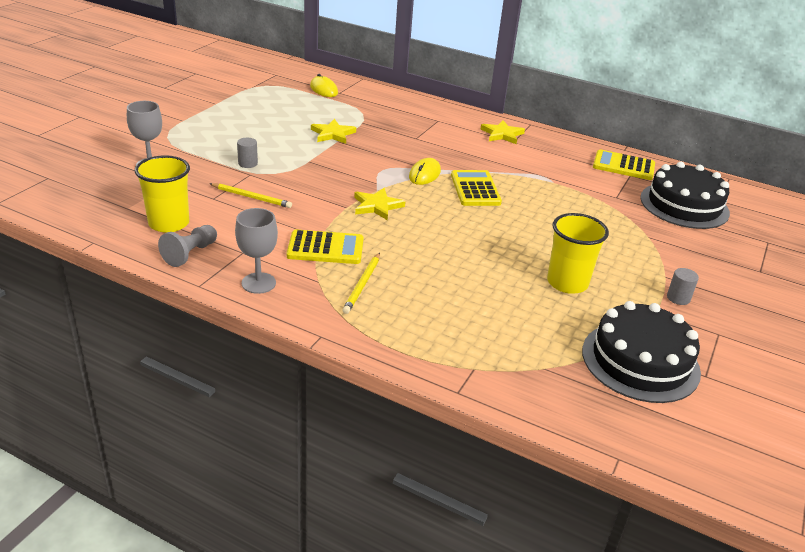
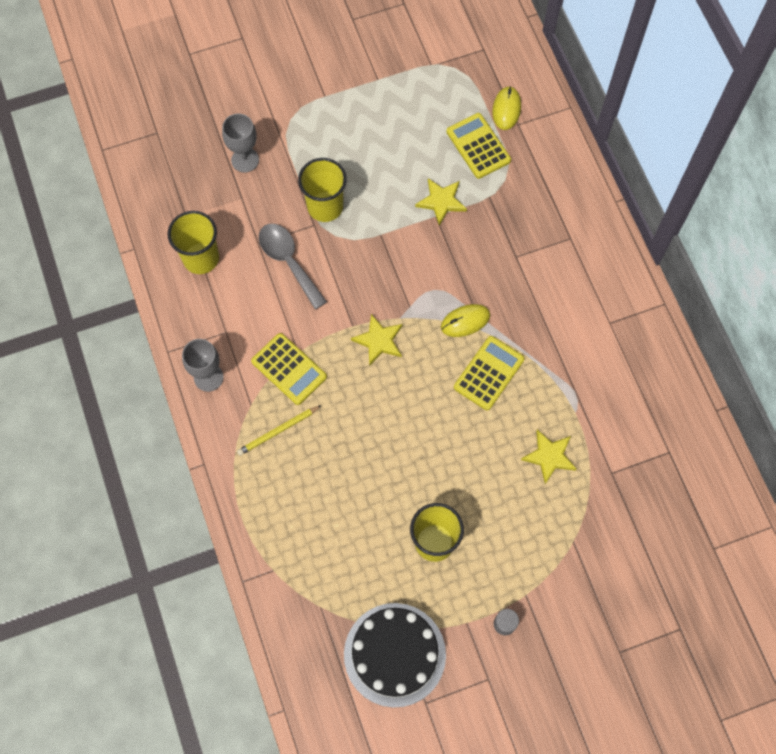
camera: 45 degrees right, 35 degrees up
(190, 254) = (188, 309): grey pawn -> none
(248, 163) = (325, 206): grey cylinder -> yellow cup
(252, 197) = (288, 261): yellow pencil -> grey spoon
(502, 134) = (612, 303): yellow star -> yellow star (549, 456)
(623, 166) = (679, 435): yellow calculator -> yellow calculator (478, 146)
(684, 205) = (665, 529): black cake -> none

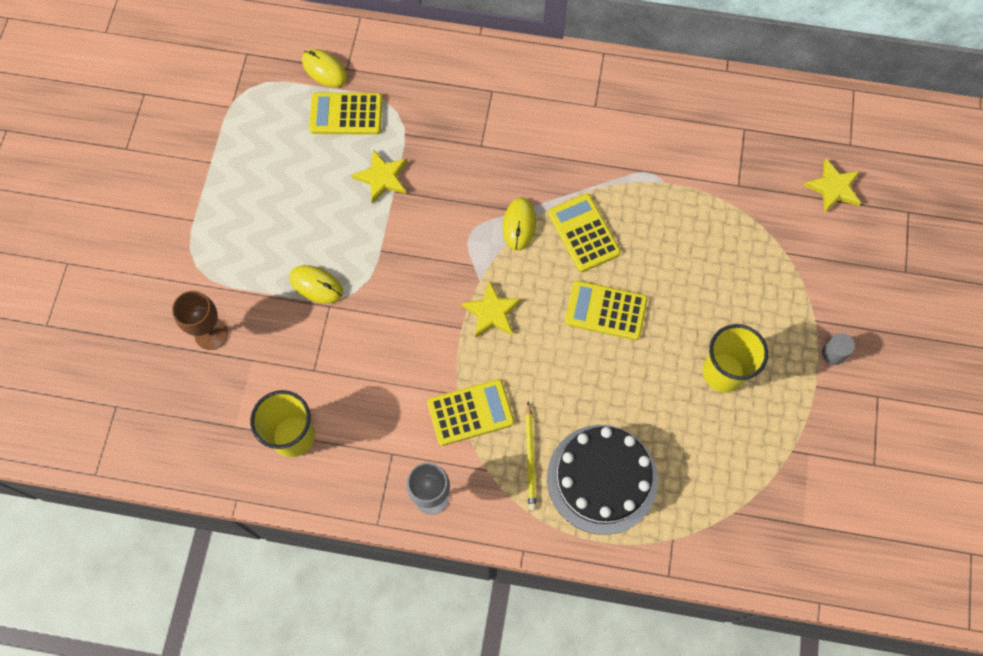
camera: 60 degrees left, 0 degrees up
(245, 160) = (211, 334): grey goblet -> brown goblet
(288, 261) = (353, 351): grey spoon -> none
(325, 206) = (316, 285): yellow cup -> yellow mouse
(394, 654) = (814, 468): black cake -> black cake (602, 479)
(432, 424) = (606, 310): none -> yellow calculator
(549, 456) = (694, 227): yellow star -> yellow star (833, 187)

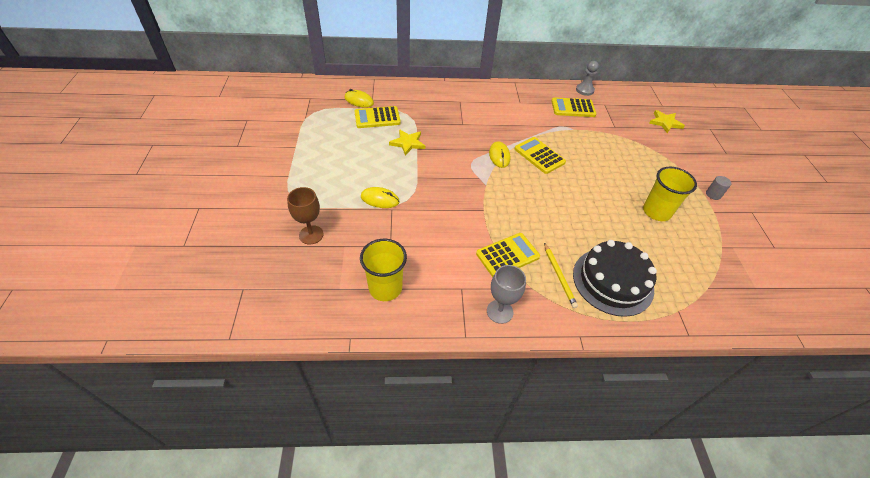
camera: 15 degrees left, 20 degrees down
(491, 312) = (500, 199): yellow star -> none
(606, 310) = (570, 190): yellow calculator -> yellow calculator (573, 108)
(723, 89) = (584, 90): none -> grey pawn

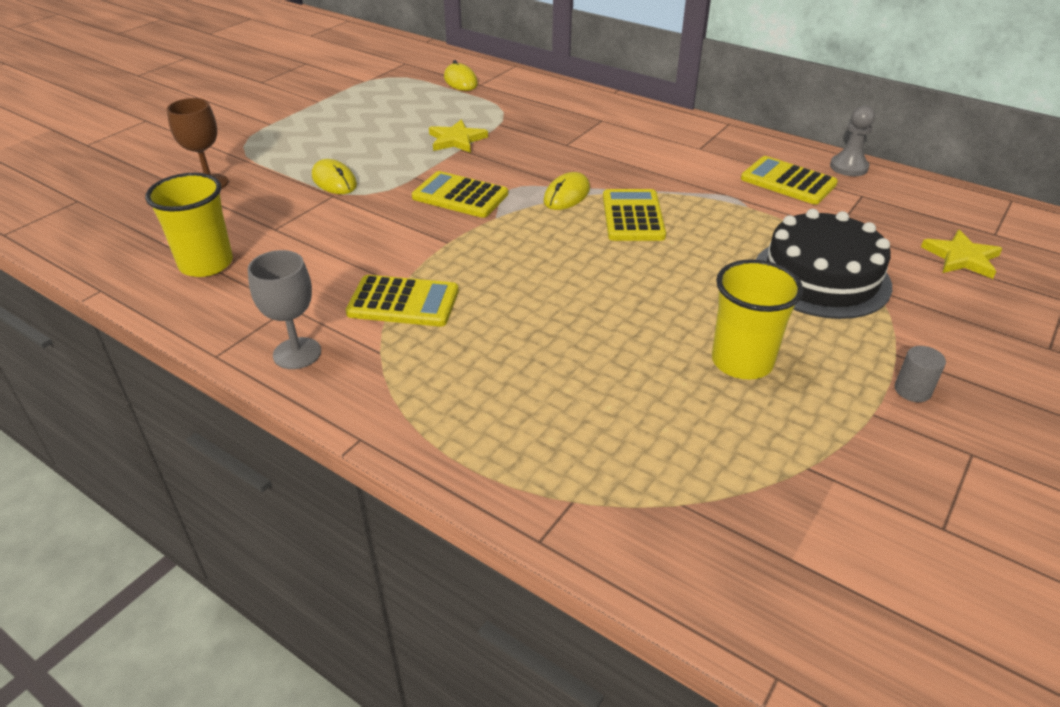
camera: 40 degrees right, 10 degrees down
(377, 118) = (457, 104): yellow calculator -> yellow calculator (460, 196)
(559, 276) = (440, 359): yellow pencil -> none
(612, 281) = (515, 406): black cake -> black cake (821, 277)

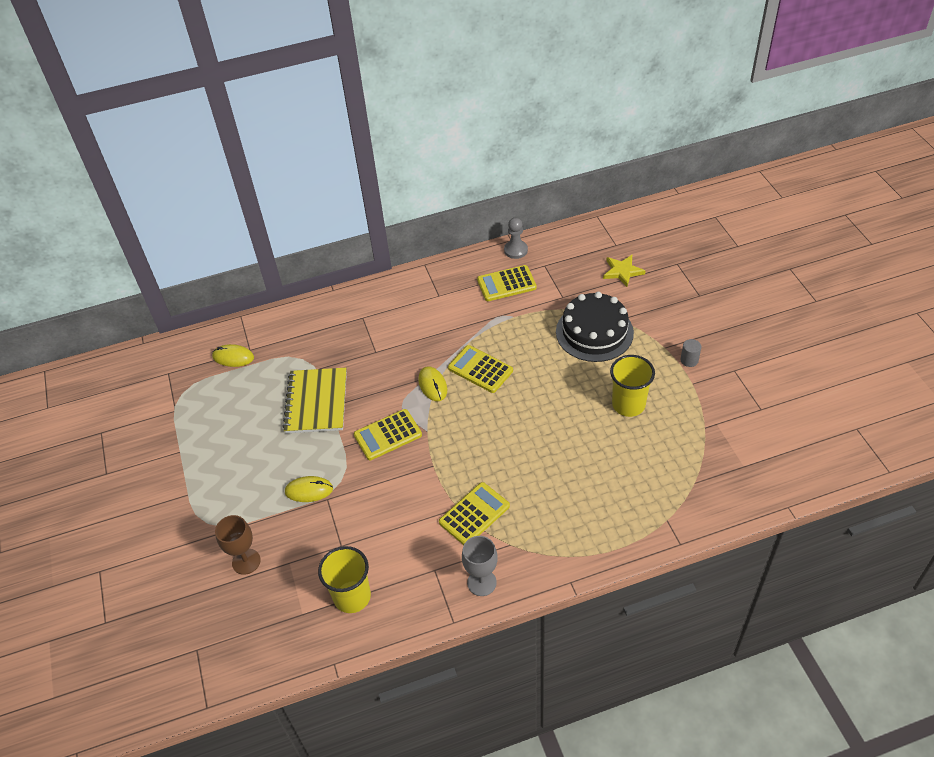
camera: 50 degrees left, 10 degrees up
(456, 140) = (316, 402): yellow star -> yellow notebook

